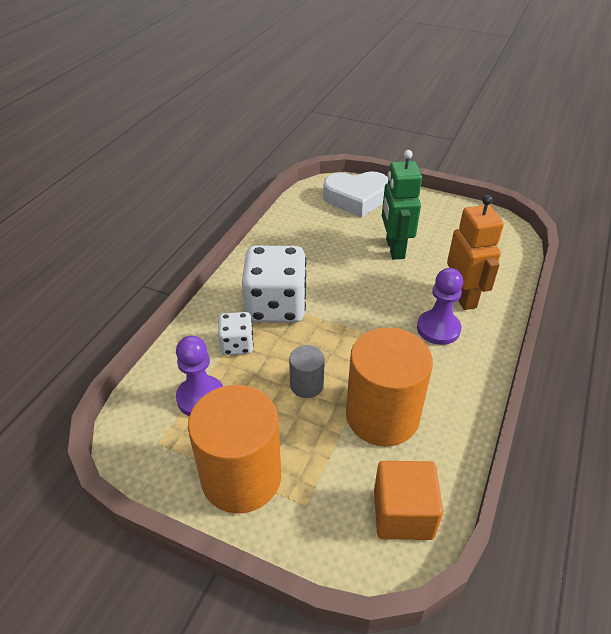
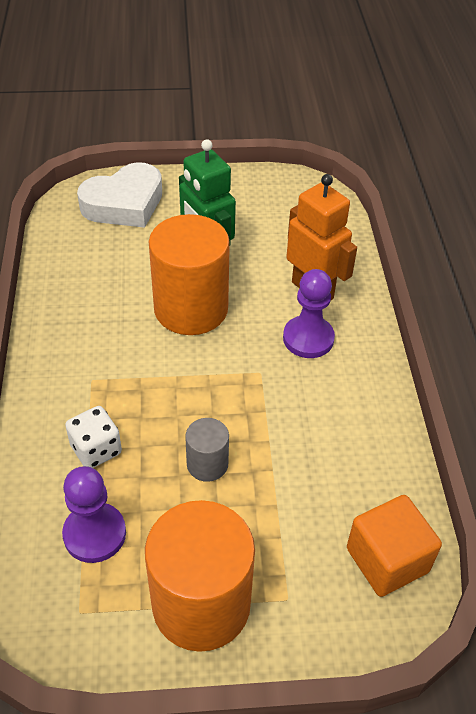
camera: 30 degrees left, 5 degrees up
(276, 306) = (112, 381): white dice -> none
(382, 416) = (307, 464): orange cylinder -> orange cylinder (191, 308)

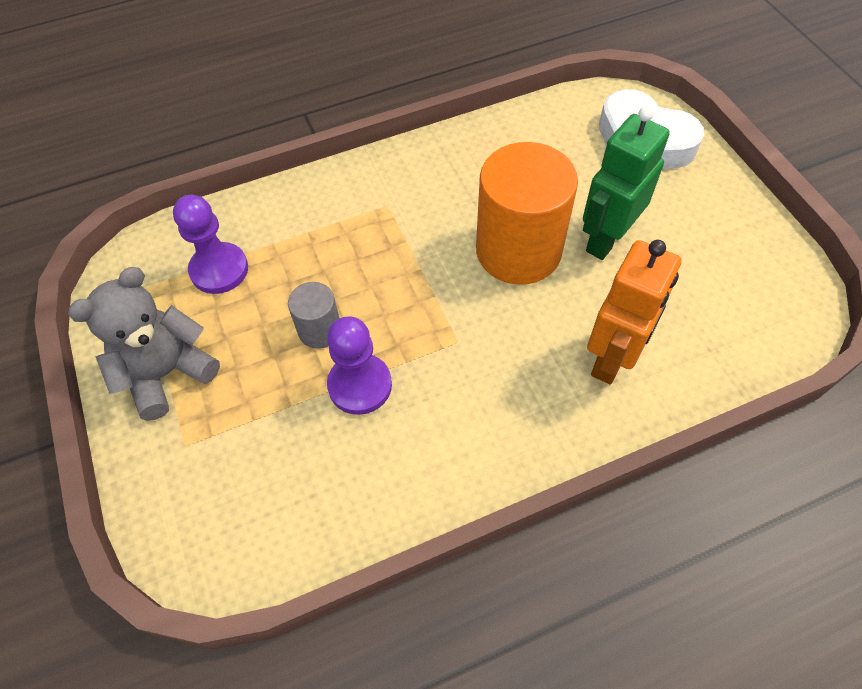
camera: 75 degrees right, 10 degrees up
(96, 449) = (308, 238): white dice -> none
(201, 604) = (166, 373): orange cylinder -> grey teddy bear
(308, 338) = (530, 374): purple pawn -> purple pawn (360, 385)
(387, 560) = (249, 531): orange cube -> none

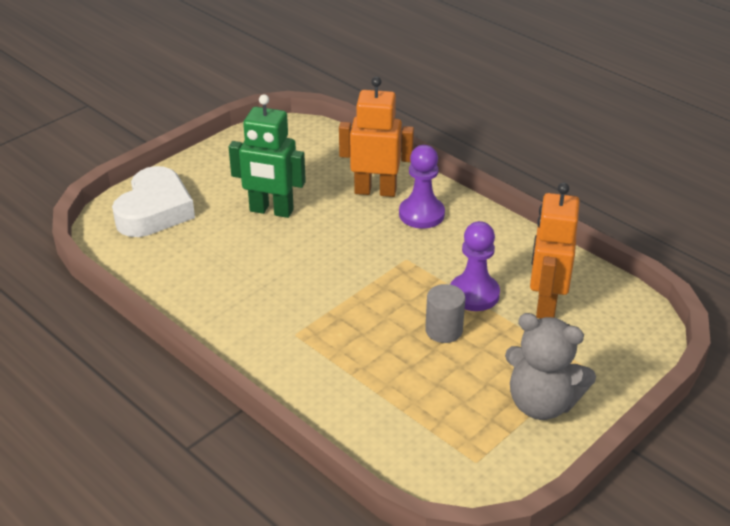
camera: 115 degrees left, 20 degrees down
(219, 270) = (426, 416): purple pawn -> purple pawn (421, 214)
(301, 456) = (545, 304): none -> orange robot
(518, 251) = (305, 249): orange cylinder -> none

